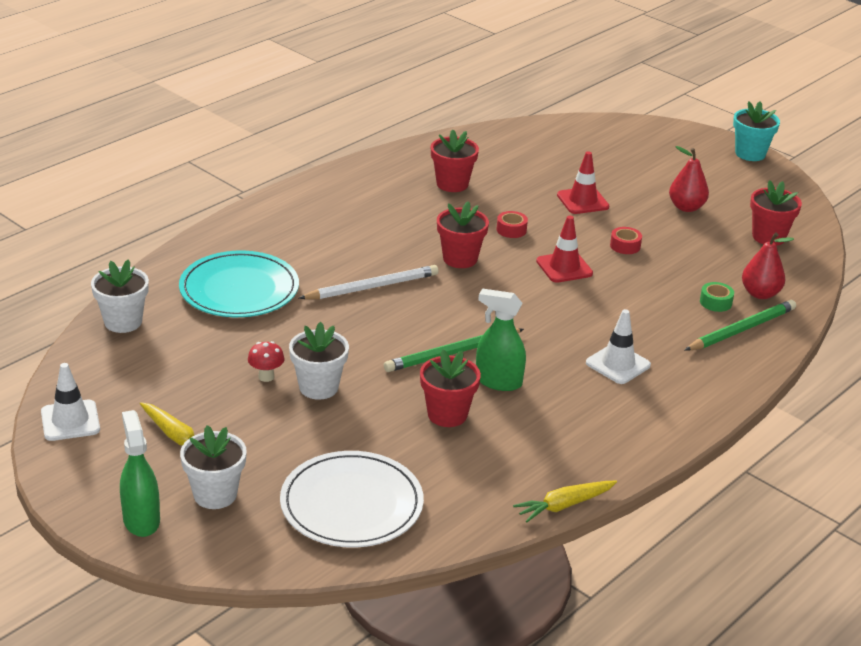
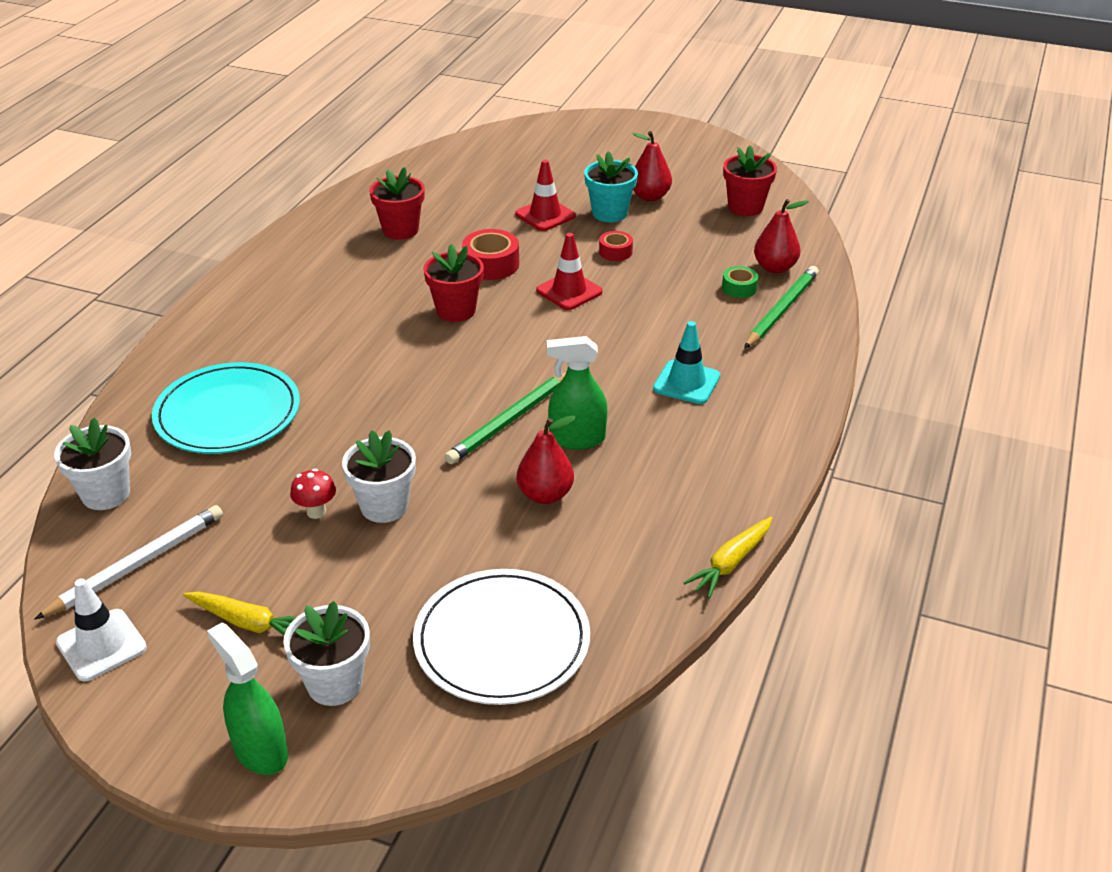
camera: 20 degrees left, 5 degrees up
(372, 287) = (378, 369): white pencil -> white pencil (137, 565)
(447, 414) = (545, 495): red flower pot -> red pear
(511, 230) = (491, 264): red tape -> red tape, size x1.66
(618, 364) = (686, 382): white traffic cone -> turquoise traffic cone
(750, 154) = (675, 128): turquoise flower pot -> turquoise flower pot (609, 213)

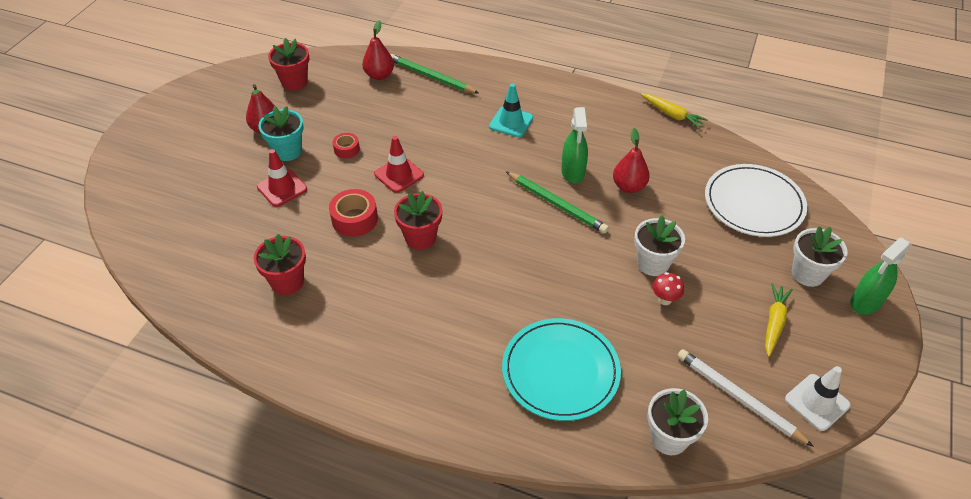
camera: 90 degrees left, 10 degrees up
(739, 288) = (403, 93): green tape -> none

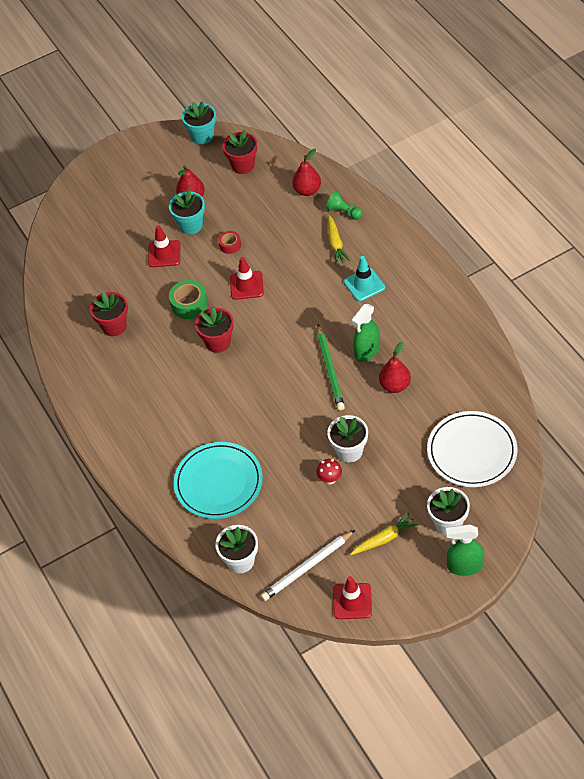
camera: 45 degrees right, 5 degrees up
(228, 76) = (202, 136): none -> turquoise flower pot
(354, 219) = (189, 304): red tape -> green tape
(431, 77) = (344, 212): green pencil -> green pawn
(672, 115) = (494, 345): yellow carrot -> yellow carrot (336, 243)
(739, 398) = (307, 567): white pencil -> white pencil turned 120 degrees counterclockwise
(817, 402) = (352, 601): white traffic cone -> red traffic cone

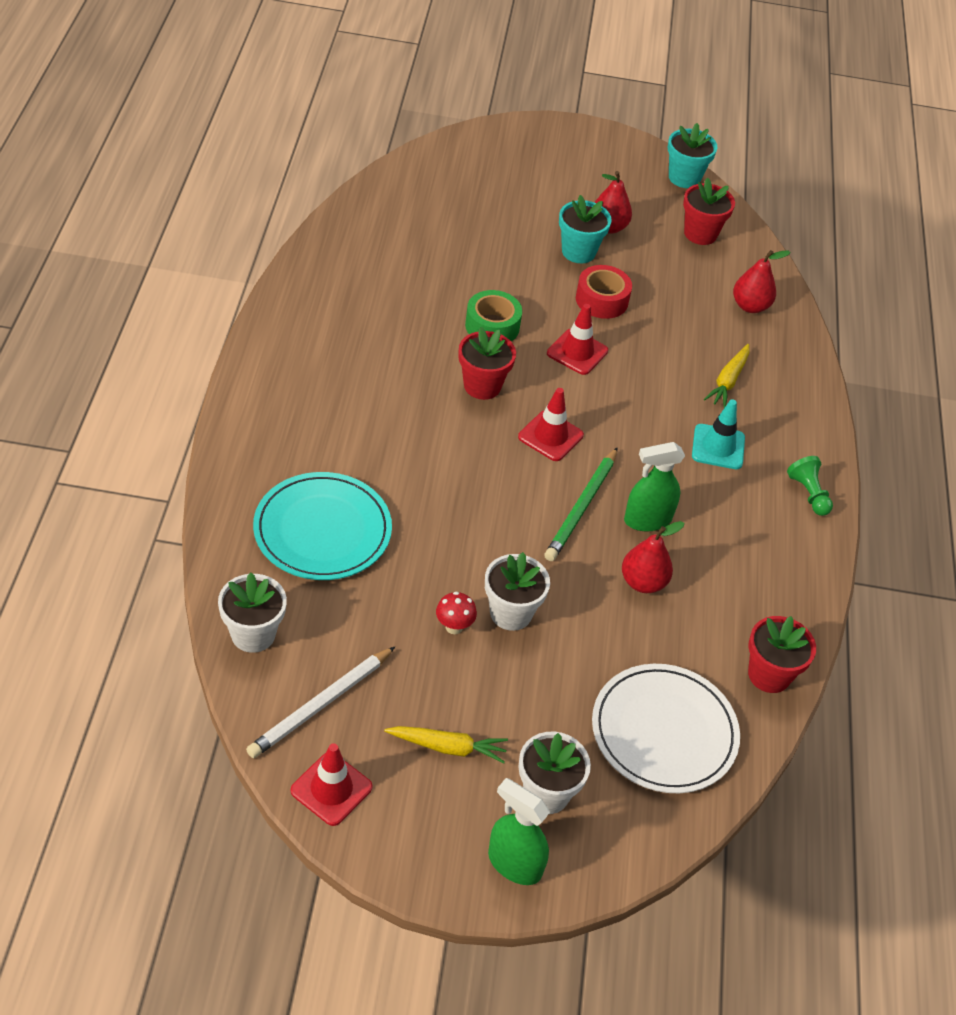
camera: 25 degrees right, 5 degrees down
(114, 326) = (387, 290): red flower pot -> red flower pot (769, 675)
(164, 254) = (519, 259): red traffic cone -> red traffic cone (550, 436)
(230, 245) = (601, 300): red tape -> red tape, size x1.66
(307, 567) = (321, 704): white pencil -> white pencil turned 45 degrees counterclockwise
(344, 212) = (772, 356): green pawn -> green pawn (808, 494)

